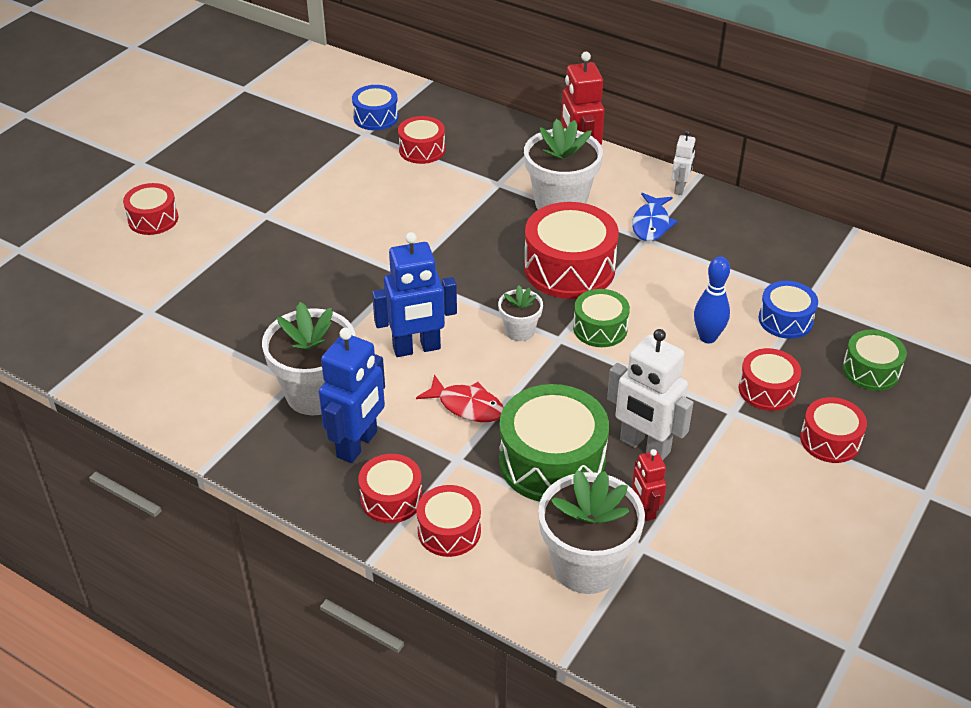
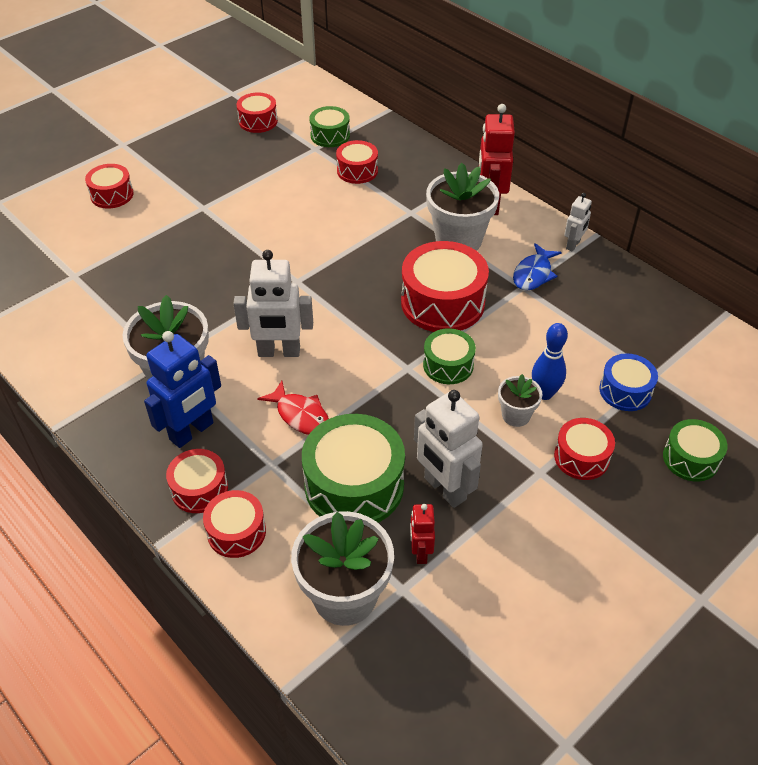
camera: 15 degrees right, 5 degrees up
(376, 117) = (330, 135): blue drum -> green drum
(416, 348) = (279, 352): blue robot -> white robot
(520, 331) = (375, 353): white flower pot -> white flower pot (516, 415)
(830, 440) = (624, 522): red drum -> red drum (258, 121)

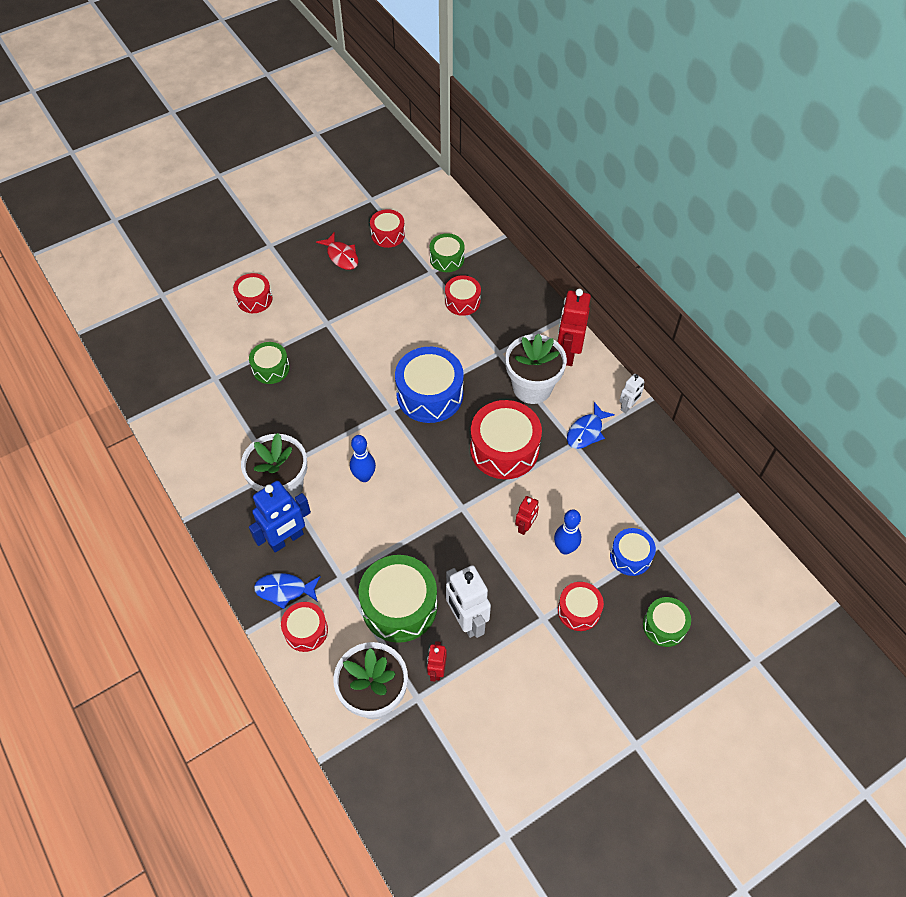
camera: 10 degrees right, 10 degrees up
(199, 489) = (284, 590): red drum -> blue fish
(279, 352) = (364, 477): white robot -> blue bowling pin
(300, 415) = (370, 538): red fish -> red fish (341, 256)
(340, 261) = (430, 394): none -> blue drum
(448, 365) = (495, 510): green drum -> green drum (271, 368)
(490, 377) = (525, 526): none -> red robot
(516, 415) = (537, 565): white flower pot -> none

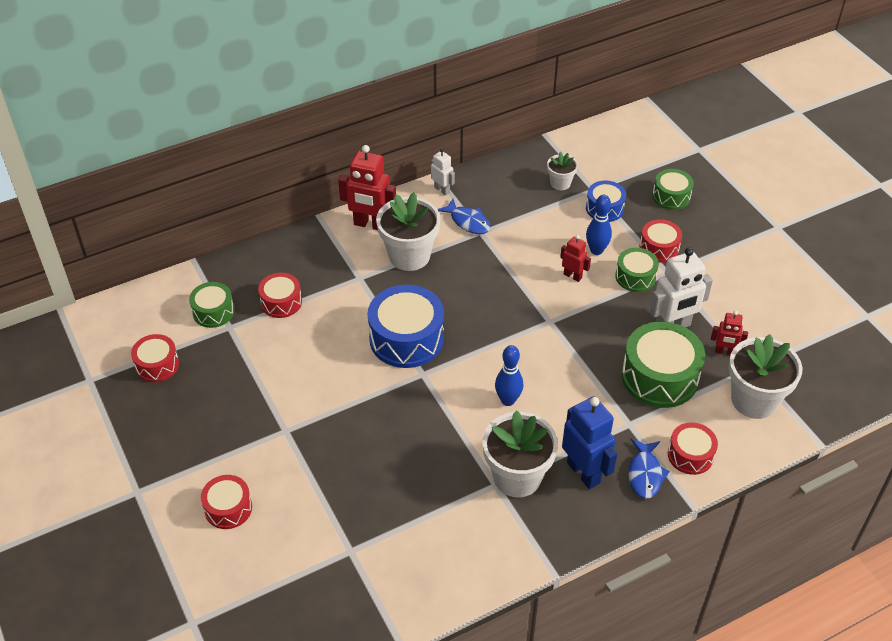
camera: 85 degrees left, 10 degrees down
(271, 368) = (345, 489): green drum -> green drum (635, 277)
(341, 256) = (179, 413): red fish -> none
(504, 449) = (482, 283): red drum -> none
(661, 512) = (560, 183): none -> white flower pot

